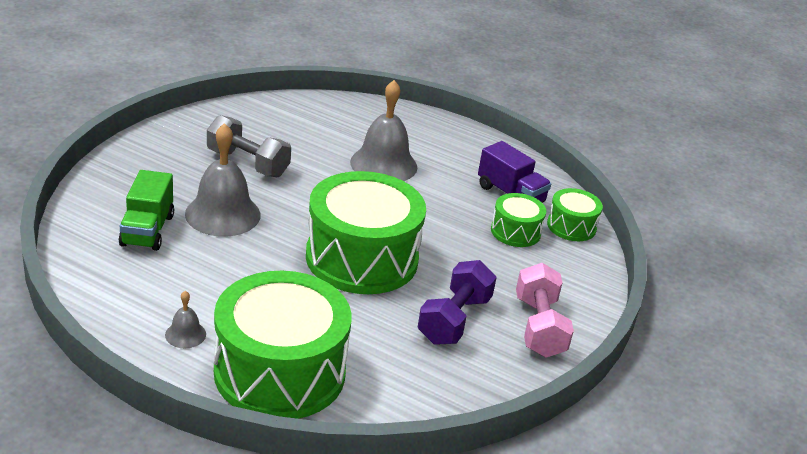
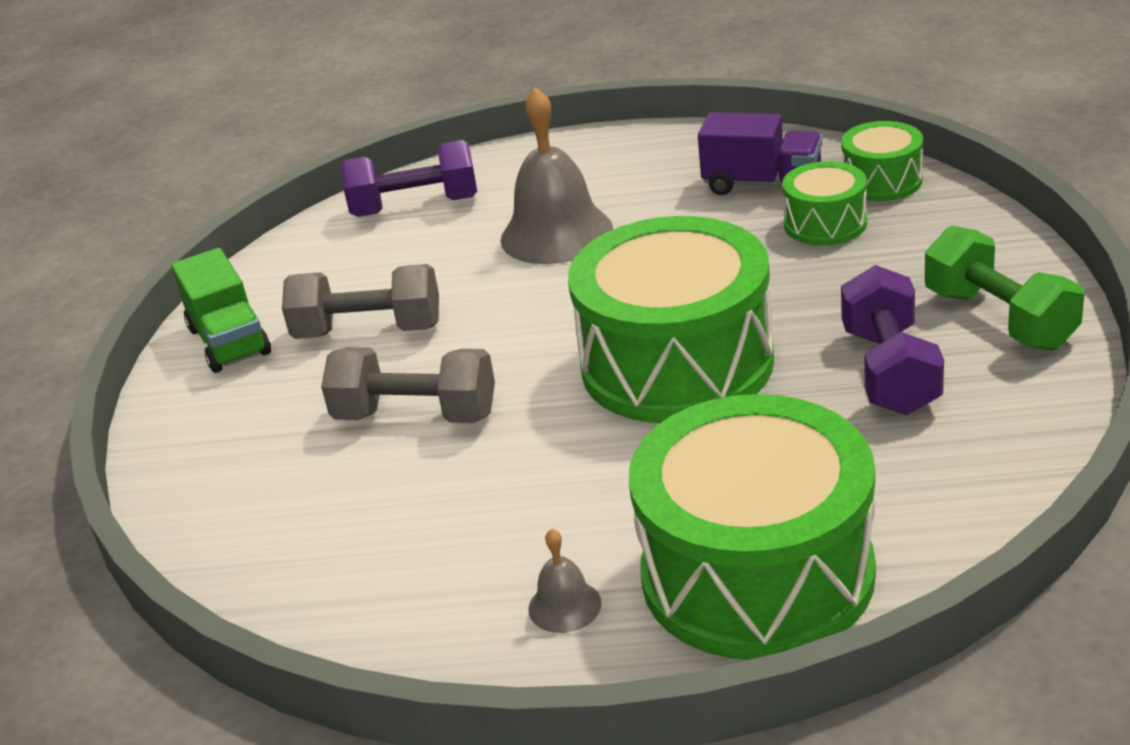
camera: 20 degrees left, 0 degrees up
(147, 230) = (332, 499): green truck -> green truck (229, 341)
(223, 214) = (416, 416): grey bell -> grey dumbbell
(336, 115) = (415, 206): none -> purple dumbbell
(539, 327) = (999, 319): pink dumbbell -> green dumbbell

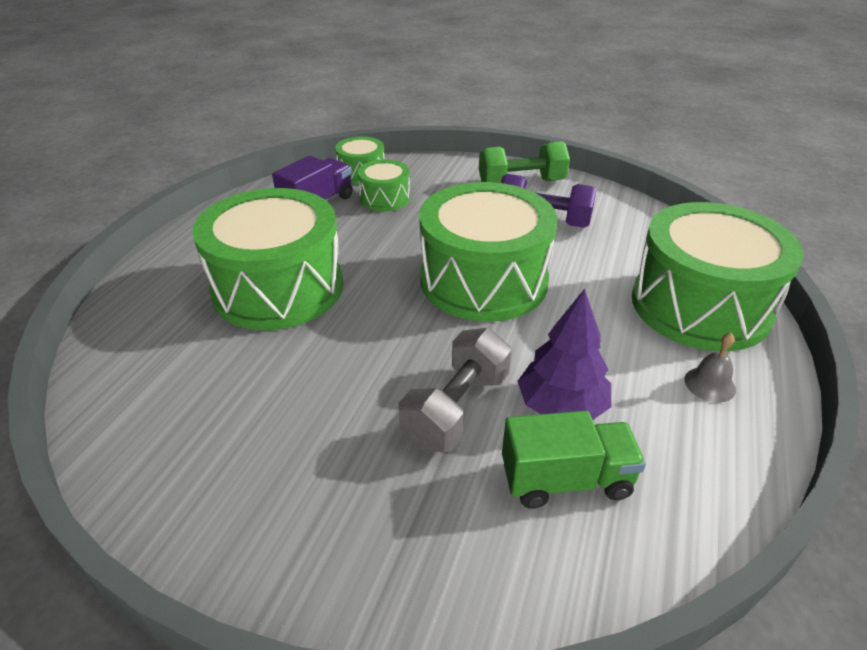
camera: 75 degrees left, 5 degrees up
(229, 341) = (230, 519): green truck -> green truck (566, 480)
(368, 331) = (310, 413): grey dumbbell -> none
(415, 206) = (143, 346): purple dumbbell -> none
(456, 488) = (561, 407): none -> purple tree
(556, 234) = (278, 288): grey bell -> green drum

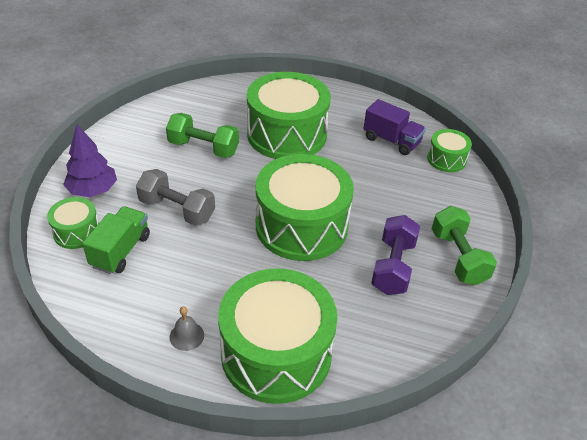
camera: 85 degrees right, 5 degrees up
(290, 382) = (203, 148): none -> green dumbbell
(385, 198) = (408, 173): green drum -> green drum (77, 232)
(561, 407) = (174, 255): purple tree -> purple tree (93, 190)
(566, 480) = (121, 251): green truck -> green truck turned 150 degrees counterclockwise

